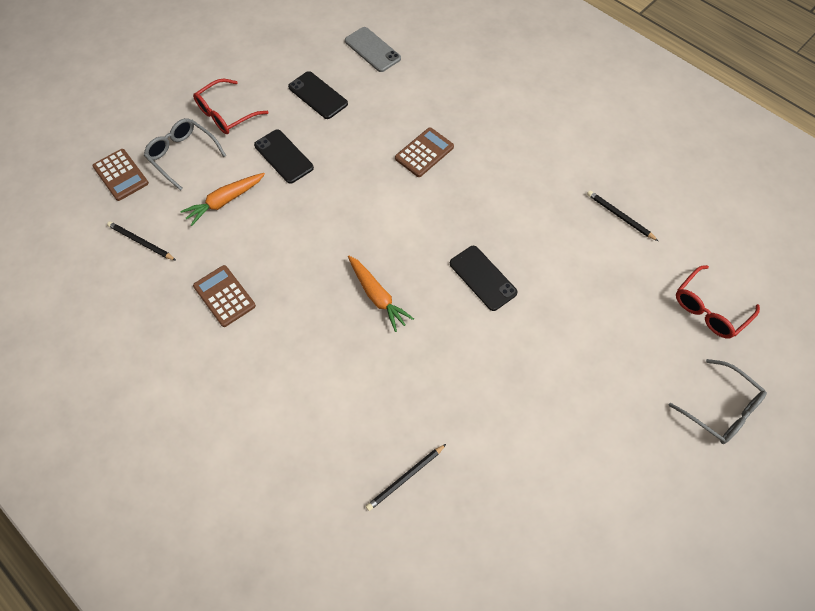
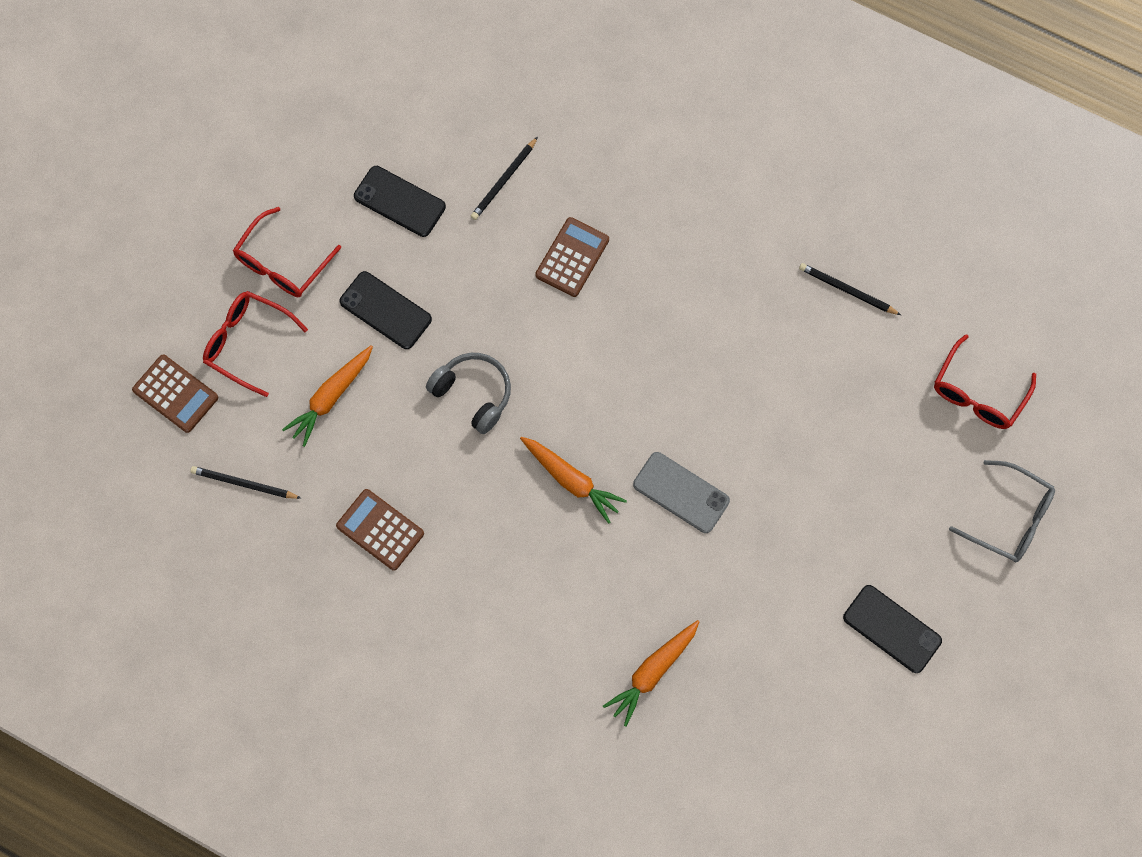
camera: 15 degrees left, 10 degrees up
(183, 155) = (248, 343): grey glasses -> red glasses
(325, 222) = (473, 394): none -> grey headphones
(372, 50) = (452, 105): grey phone -> grey phone (681, 492)
(396, 455) = (652, 672): none -> orange carrot
(405, 478) = (670, 695): black pencil -> black pencil (504, 180)
(482, 278) = (695, 422): black phone -> black phone (892, 629)

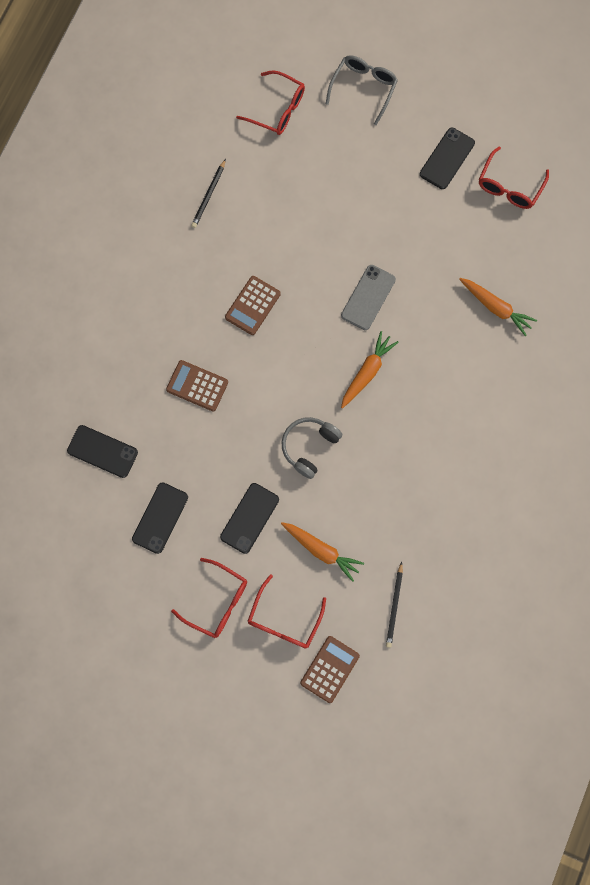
camera: 95 degrees left, 5 degrees up
(380, 530) = (418, 502): brown calculator -> brown calculator (253, 305)
(495, 137) = (102, 451): none -> black phone
(504, 180) = (138, 441): black pencil -> none
(844, 717) = (509, 186): none -> red glasses

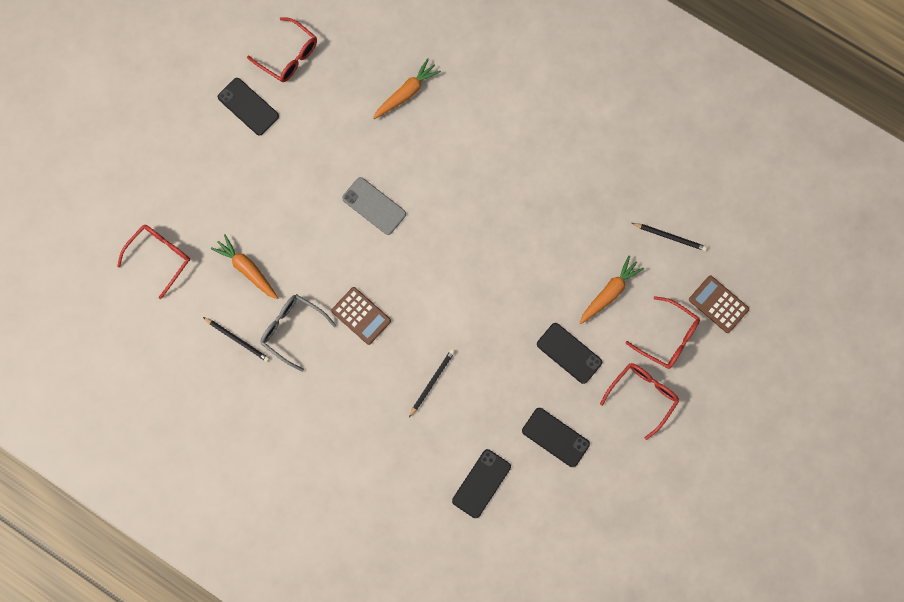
camera: 80 degrees left, 0 degrees up
(197, 386) = (432, 382): brown calculator -> black pencil
(309, 447) = (510, 286): grey headphones -> none
(363, 89) = (157, 171): grey glasses -> grey glasses (293, 330)
(367, 372) = (447, 220): orange carrot -> orange carrot (247, 269)

